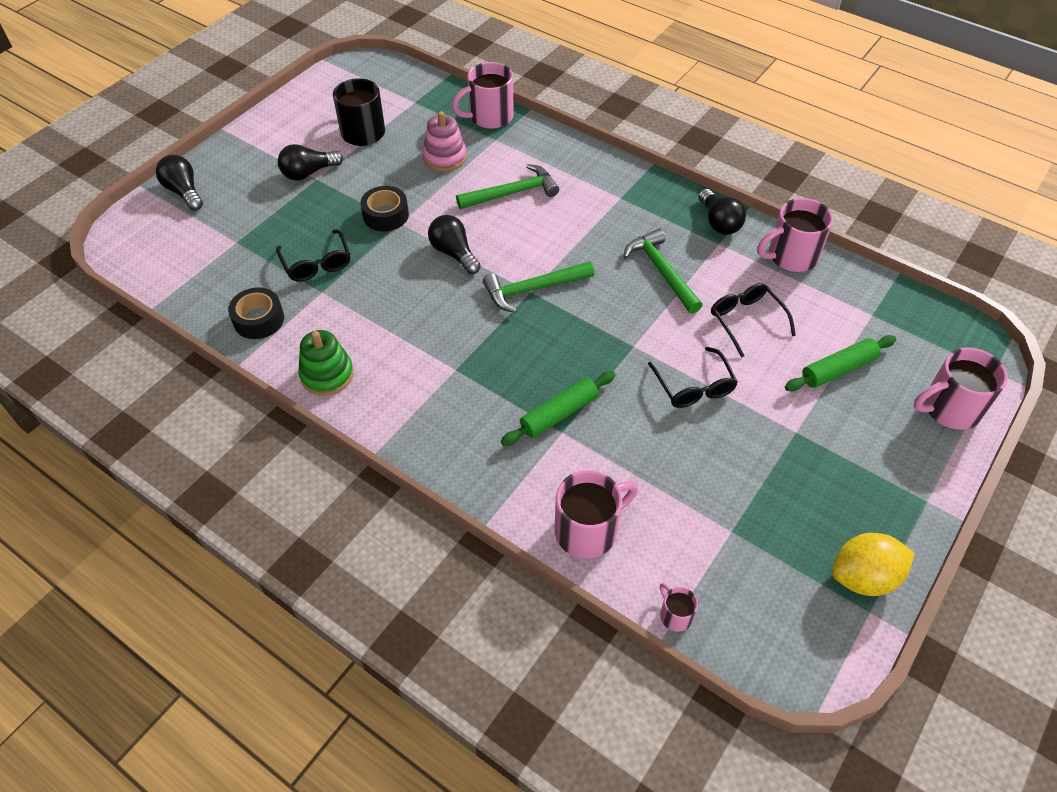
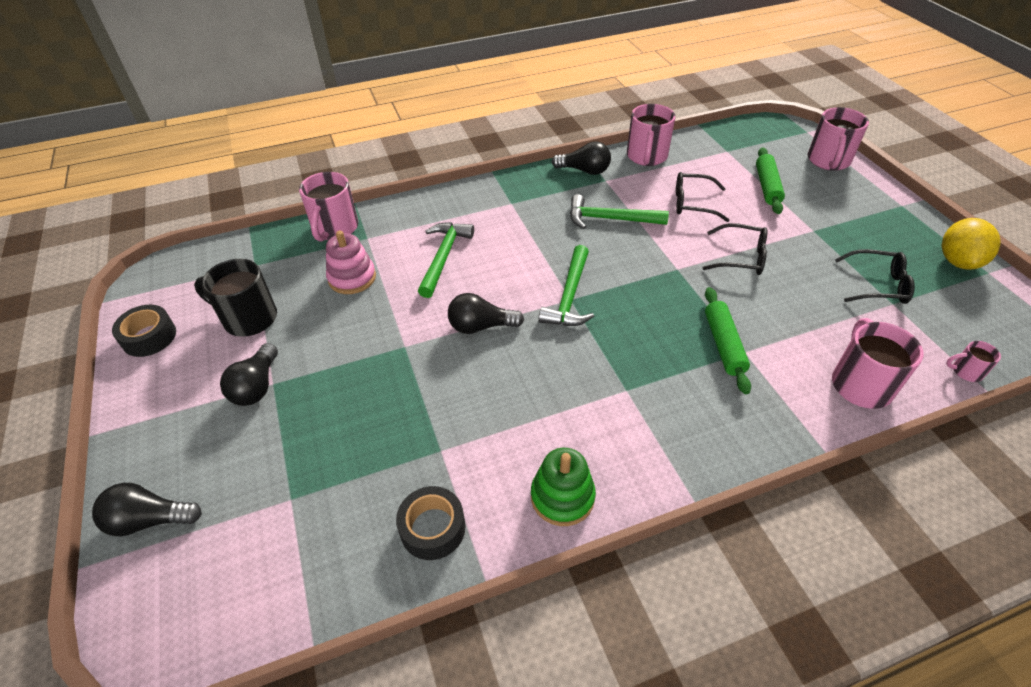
camera: 55 degrees left, 5 degrees down
(317, 263) = (396, 437): black glasses -> black glasses (877, 285)
(386, 215) = (383, 352): black tape -> black tape (149, 337)

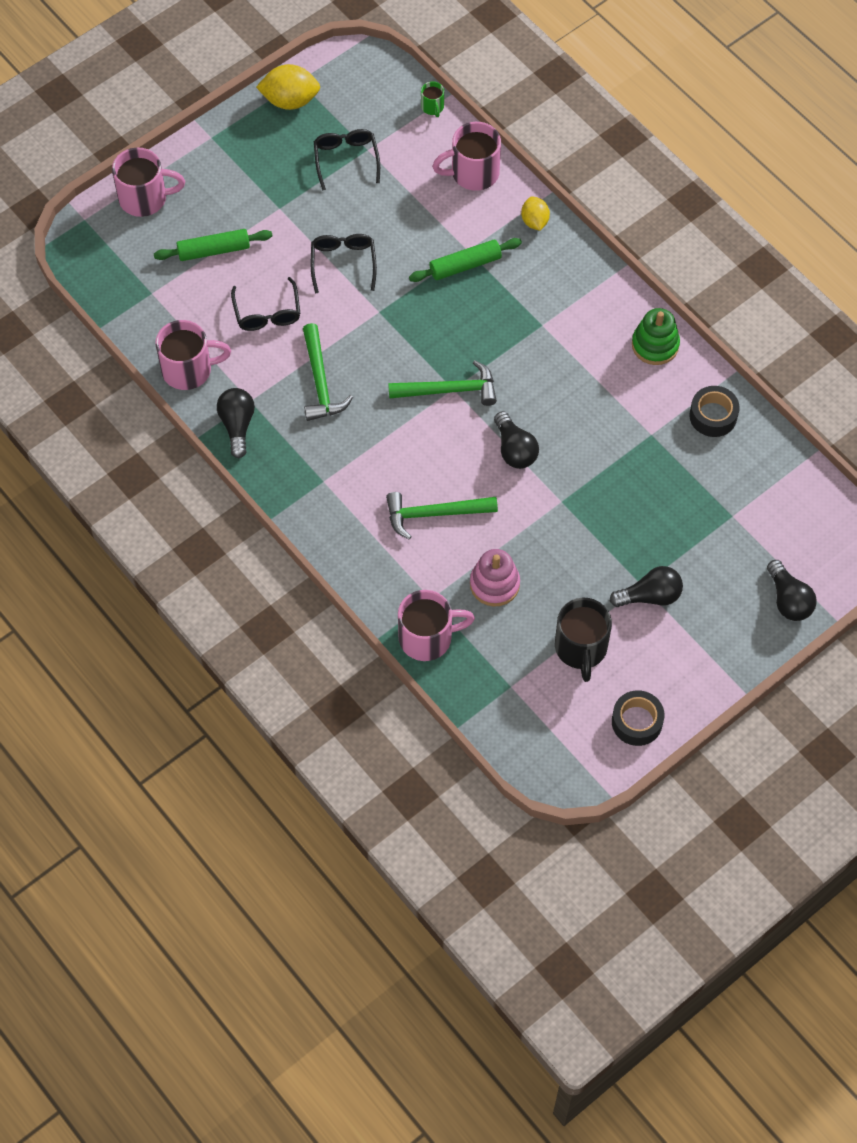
camera: 110 degrees left, 15 degrees up
(781, 424) = (534, 221): none -> yellow lemon
(966, 371) = (432, 107): pink mug -> green mug

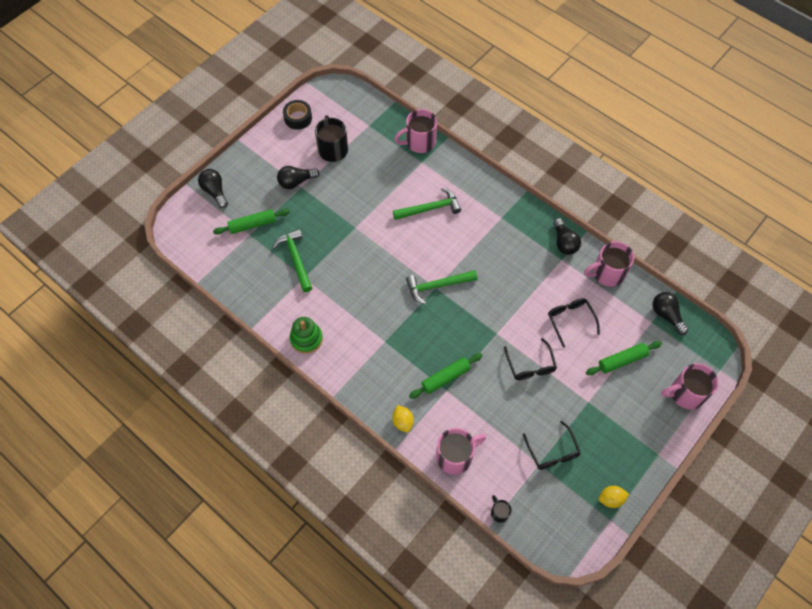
camera: 170 degrees right, 0 degrees up
(290, 100) = (611, 499): yellow lemon -> yellow lemon, size x0.62
(320, 382) = (521, 278): green hammer -> green hammer (296, 258)
(432, 107) = (499, 512): green mug -> black mug
(494, 584) = (387, 175): pink stacking toy -> none
(514, 450) = (389, 254): black light bulb -> black light bulb (666, 315)
(713, 416) = (264, 295): black tape -> none
(727, 531) = (252, 225): none -> green rolling pin

